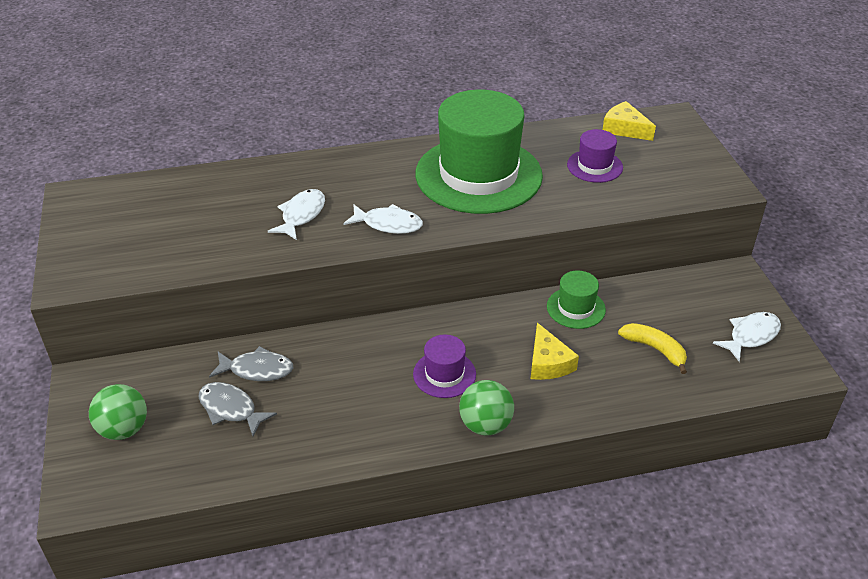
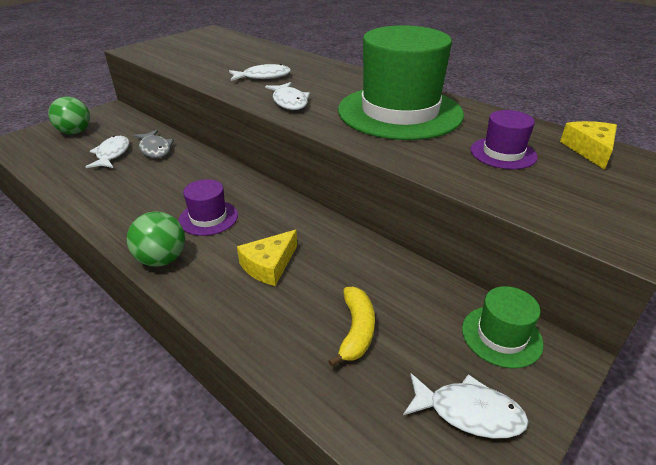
camera: 55 degrees right, 5 degrees down
(230, 409) = (112, 154): grey fish -> white fish
(576, 308) = (359, 254): green hat -> green hat (501, 336)

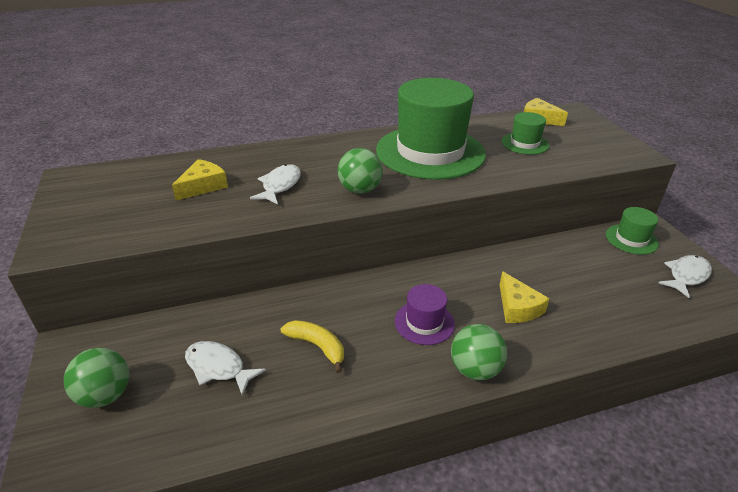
camera: 60 degrees left, 0 degrees up
(155, 149) = (244, 327): grey fish -> none
(236, 59) = (203, 186): none -> yellow cheese
(289, 102) = (360, 190): white fish -> green ball
(356, 330) = (608, 291): yellow banana -> yellow banana (317, 346)
(503, 153) = (525, 143): purple hat -> green hat

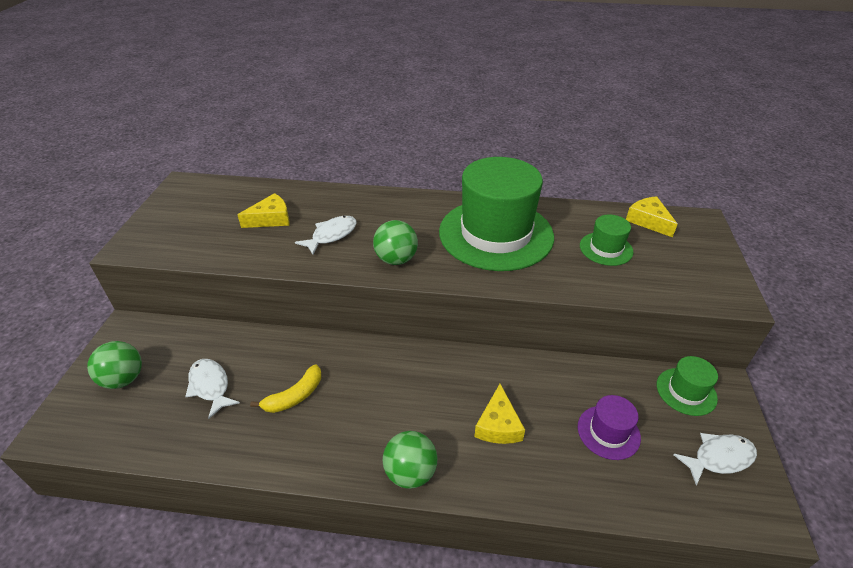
camera: 25 degrees right, 5 degrees up
(317, 346) = (294, 396): yellow banana -> yellow banana turned 75 degrees clockwise
(424, 322) = (399, 407): purple hat -> purple hat (608, 432)

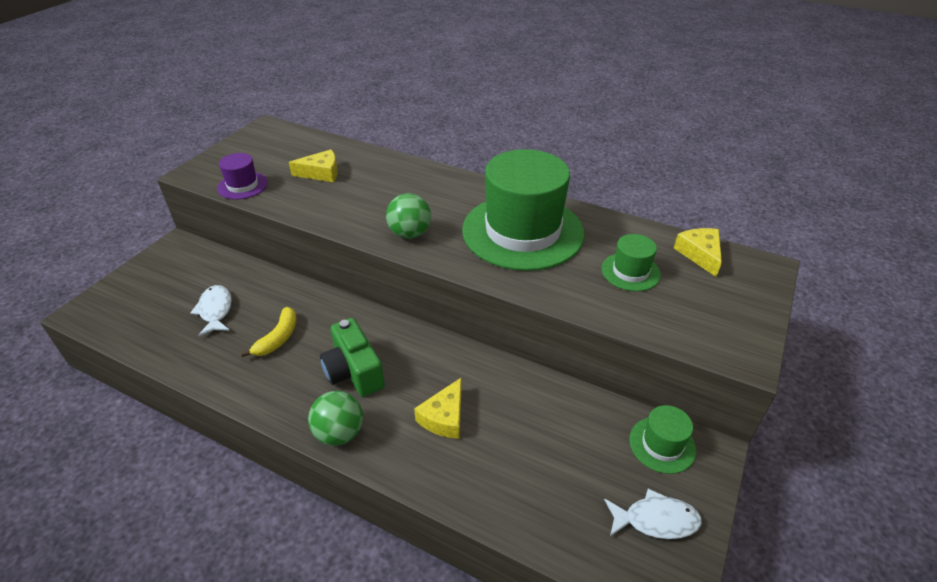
camera: 20 degrees right, 0 degrees up
(124, 379) = (153, 286): green ball -> none
(294, 396) = (278, 338): yellow banana -> yellow banana turned 45 degrees counterclockwise
(331, 235) = (365, 199): white fish -> none
(390, 407) = (354, 371): none -> green camera
(608, 432) = (551, 457): purple hat -> purple hat (242, 186)

